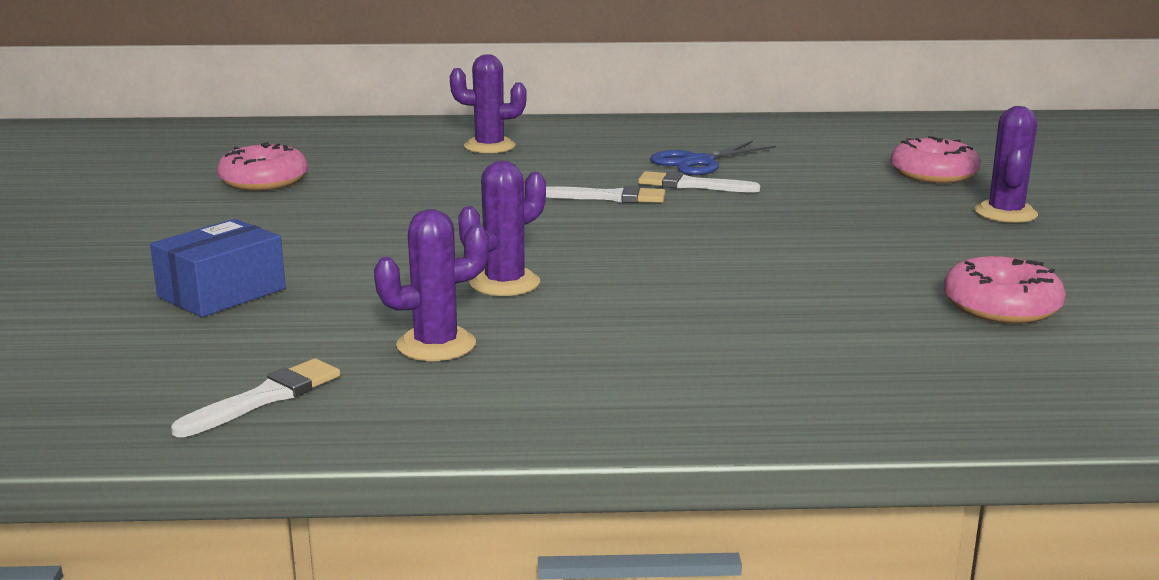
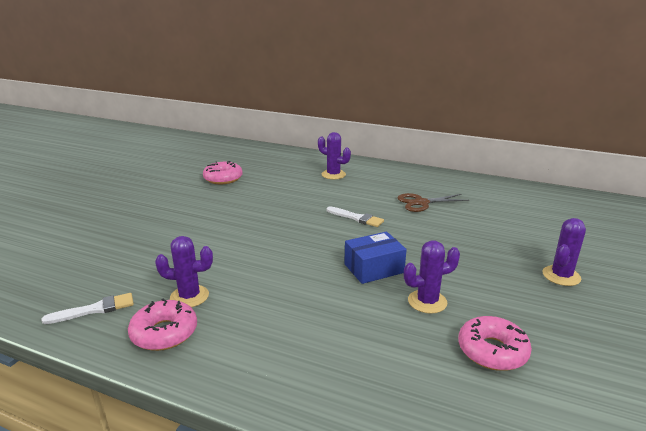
camera: 25 degrees right, 5 degrees up
(222, 293) = (143, 241): blue box -> blue box (374, 268)
(504, 283) = (256, 264): purple cactus -> purple cactus (427, 302)
(691, 185) = (403, 218): white brush -> none
(698, 162) = (421, 203): blue scissors -> brown scissors
(933, 174) = (543, 236): pink donut -> pink donut (164, 333)

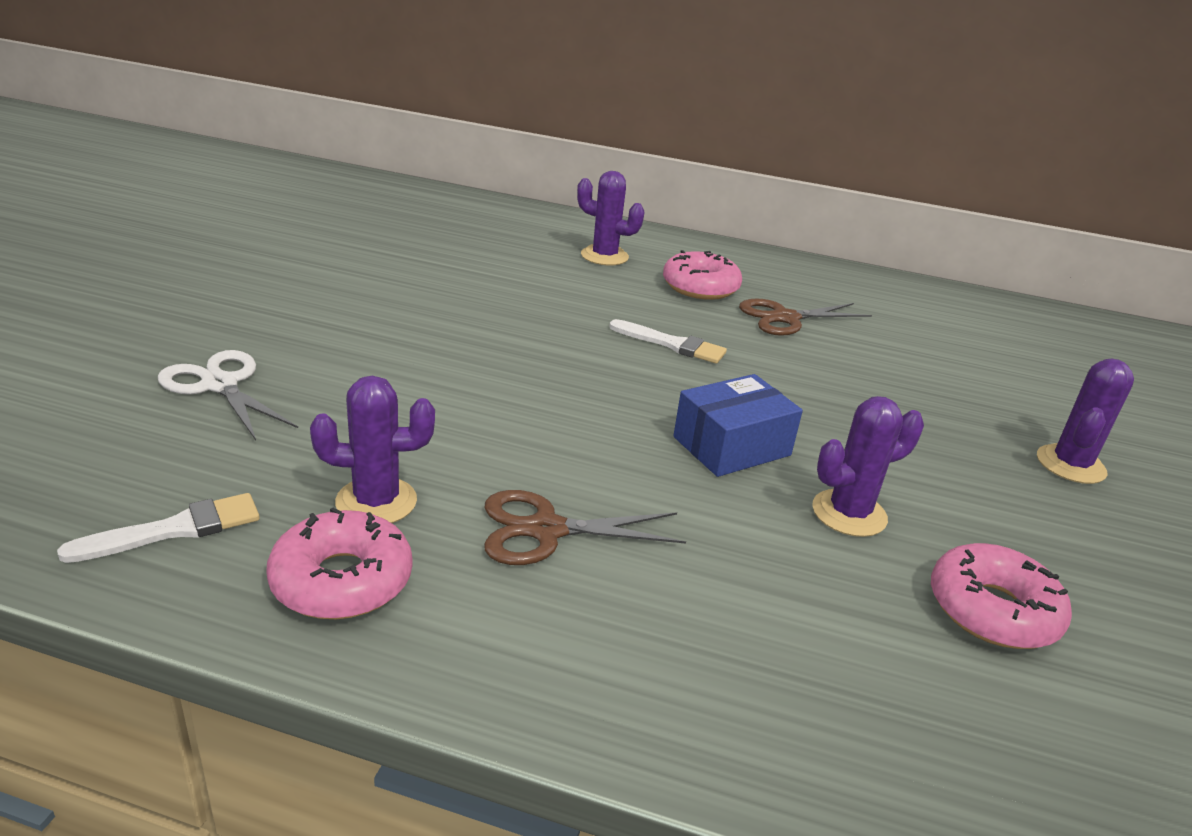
camera: 10 degrees left, 5 degrees up
(130, 243) = (219, 385): none -> white scissors
(223, 178) = (384, 254): pink donut -> pink donut (700, 287)
(267, 310) = (545, 530): none -> brown scissors

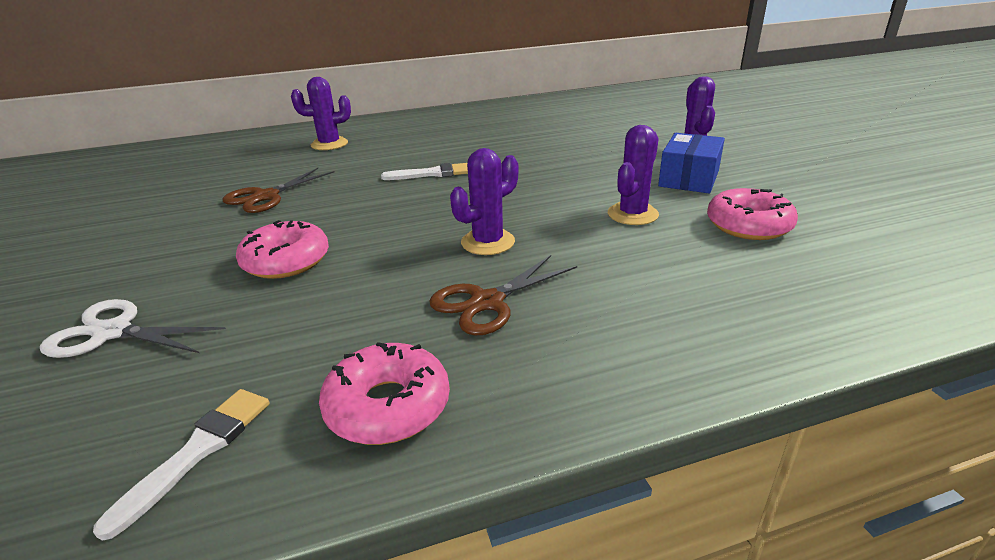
camera: 30 degrees left, 0 degrees up
(376, 501) = (349, 344): purple cactus -> purple cactus (488, 242)
(700, 287) = (410, 140): pink donut -> pink donut (286, 261)
(732, 446) = (533, 209): blue box -> blue box (689, 178)
(785, 318) = (478, 138): brown scissors -> brown scissors (266, 196)

